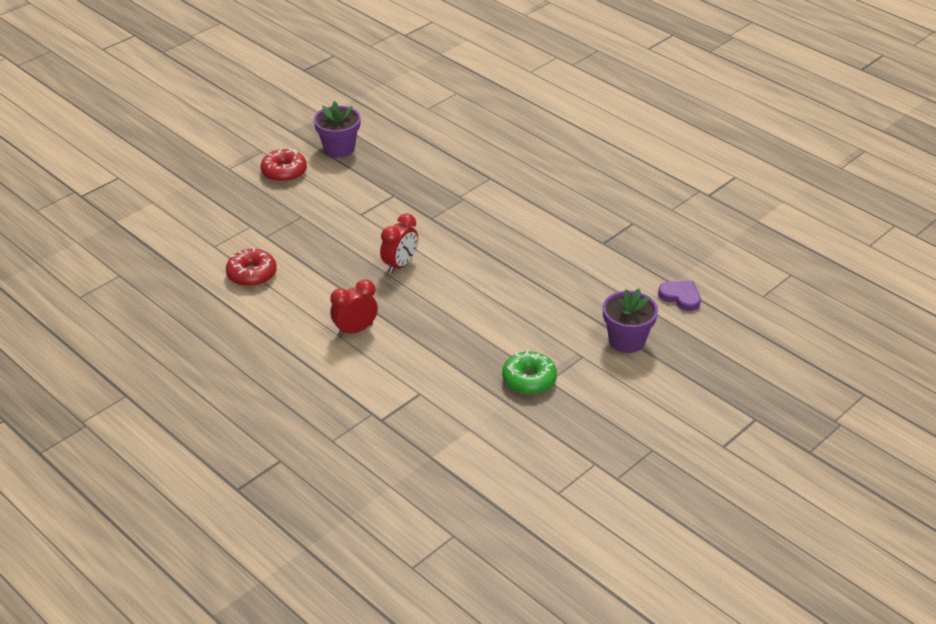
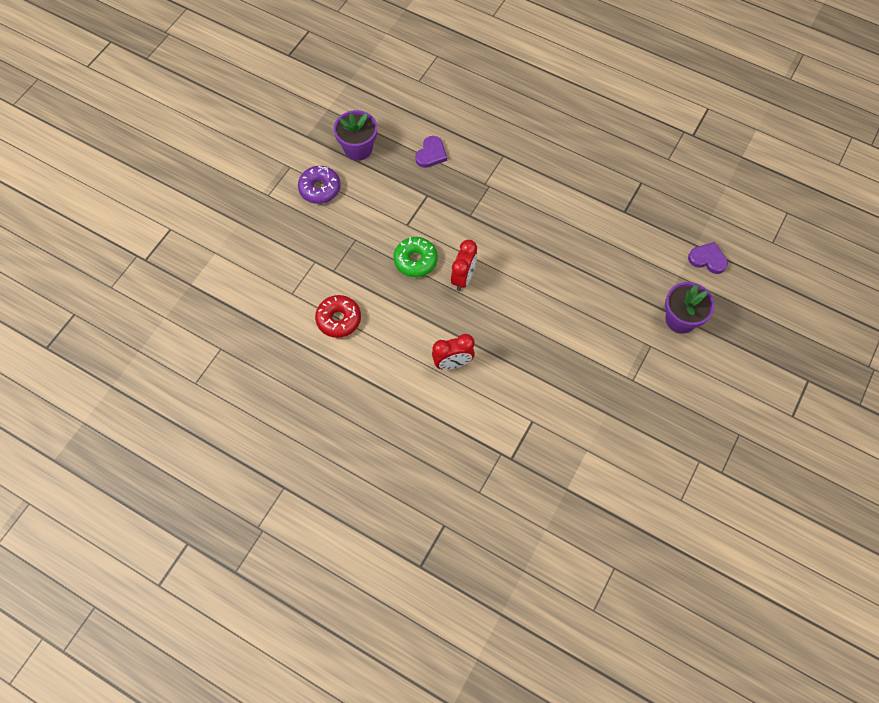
camera: 15 degrees left, 25 degrees up
(284, 172) = (320, 189): red donut -> purple donut
(355, 330) = (452, 363): red clock -> red clock turned 150 degrees counterclockwise
(413, 164) = (431, 154): none -> purple heart
(529, 380) = (616, 383): green donut -> green donut (415, 260)

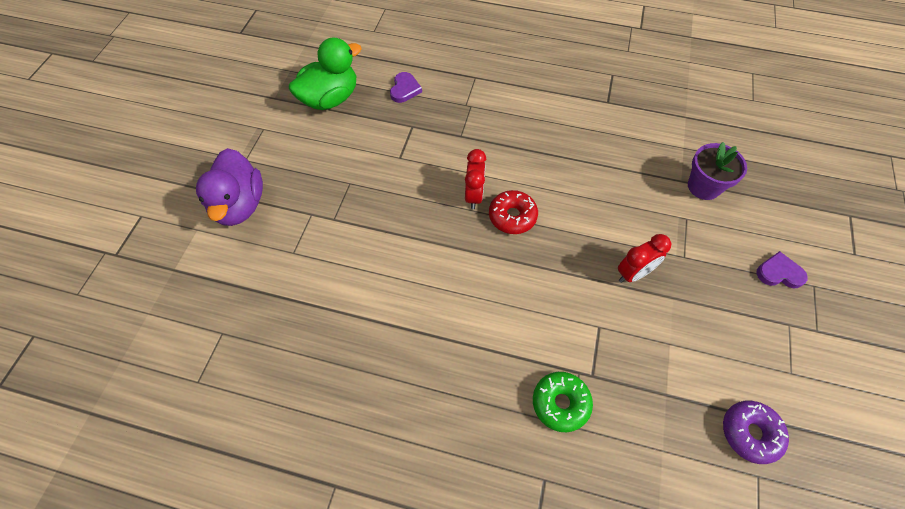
camera: 15 degrees left, 5 degrees down
(255, 238) = (239, 205): none -> purple duck
(320, 189) = (299, 143): purple donut -> purple donut (750, 433)
(338, 319) = (352, 268): red donut -> red donut (512, 216)
(358, 149) = (330, 99): purple flower pot -> green duck
(415, 260) = (419, 190): green donut -> green donut (560, 403)
(452, 363) = (491, 285): red clock -> red clock (633, 273)
(707, 259) = (703, 127): purple heart -> purple heart (779, 273)

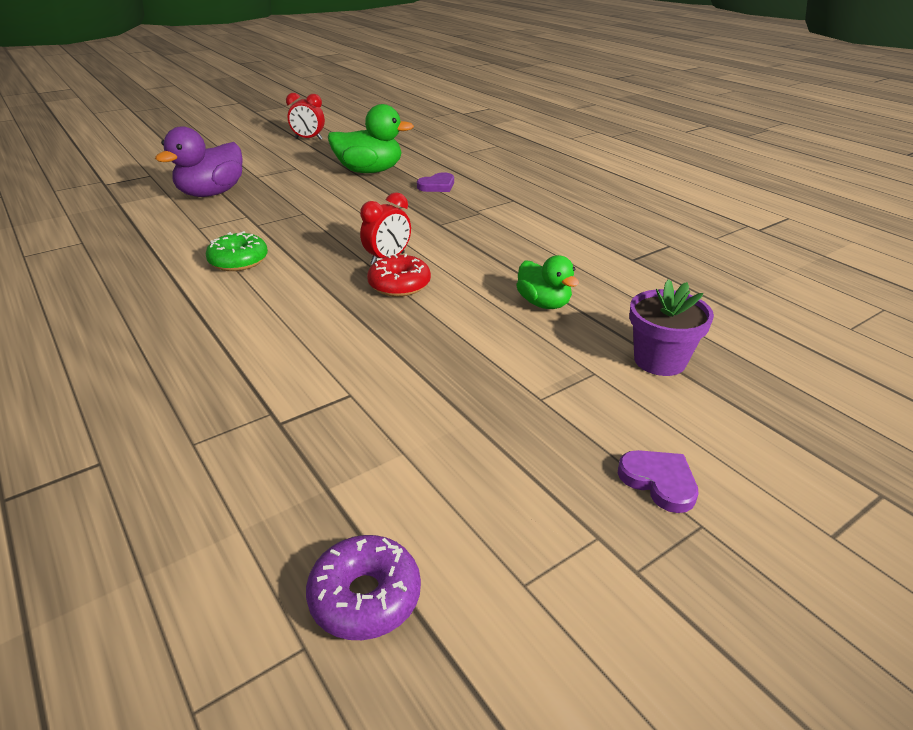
camera: 40 degrees right, 25 degrees down
(560, 403) = (214, 421): green donut -> green donut (238, 261)
(607, 177) = (544, 303): none -> green duck
(633, 273) = (455, 379): red clock -> red clock (308, 139)

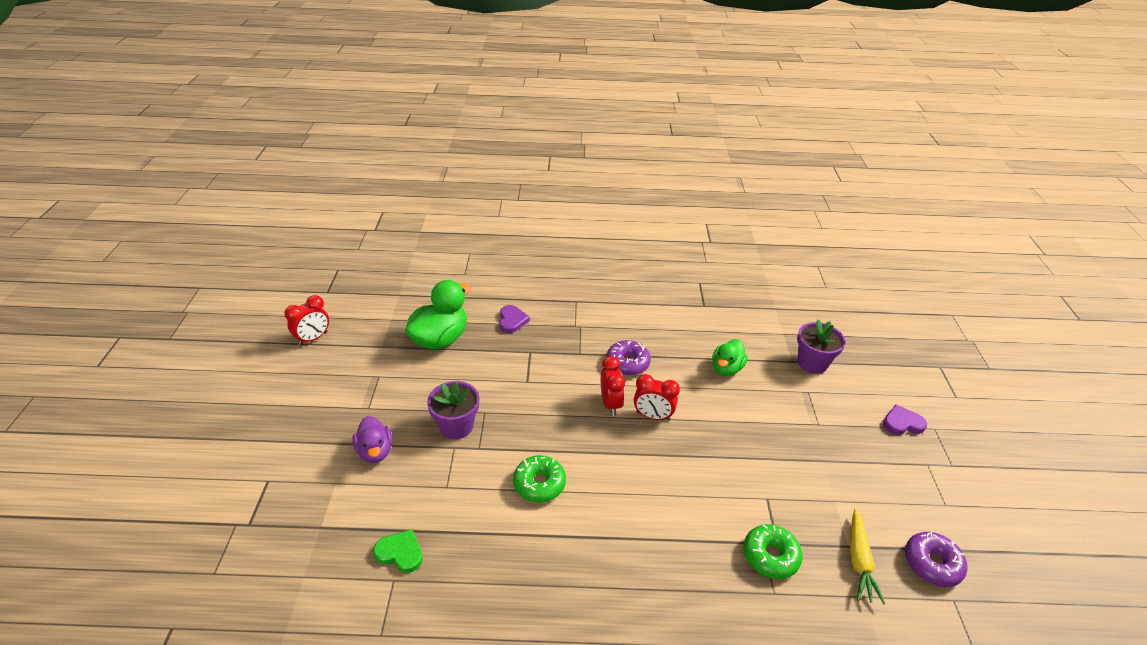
camera: 55 degrees left, 5 degrees up
(111, 235) = (400, 553): none -> green heart
(212, 193) = (375, 451): purple duck -> purple duck, size x0.61
(252, 423) = (770, 556): none -> green donut
(273, 209) = (456, 426): none -> purple flower pot
(305, 507) = (859, 561): none -> yellow carrot
(399, 285) = (653, 416): red donut -> red clock
(462, 249) = (627, 363): none -> purple donut
(544, 303) = (726, 368): green duck -> green duck turned 120 degrees clockwise

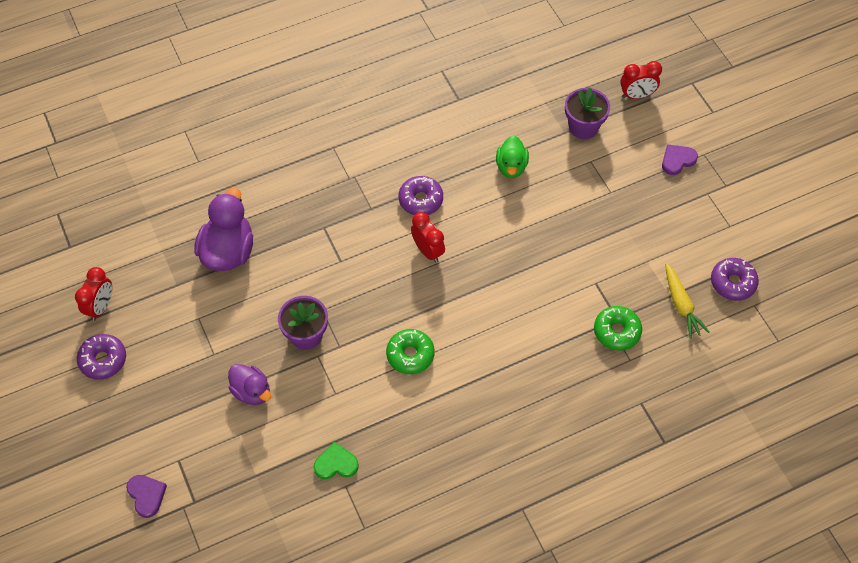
camera: 25 degrees left, 20 degrees up
(281, 375) = (103, 360): none -> purple donut
(440, 339) = (228, 251): green duck -> purple duck
(512, 321) = (284, 199): purple heart -> purple heart (146, 495)
(653, 416) = (470, 247): red clock -> red clock (636, 95)

